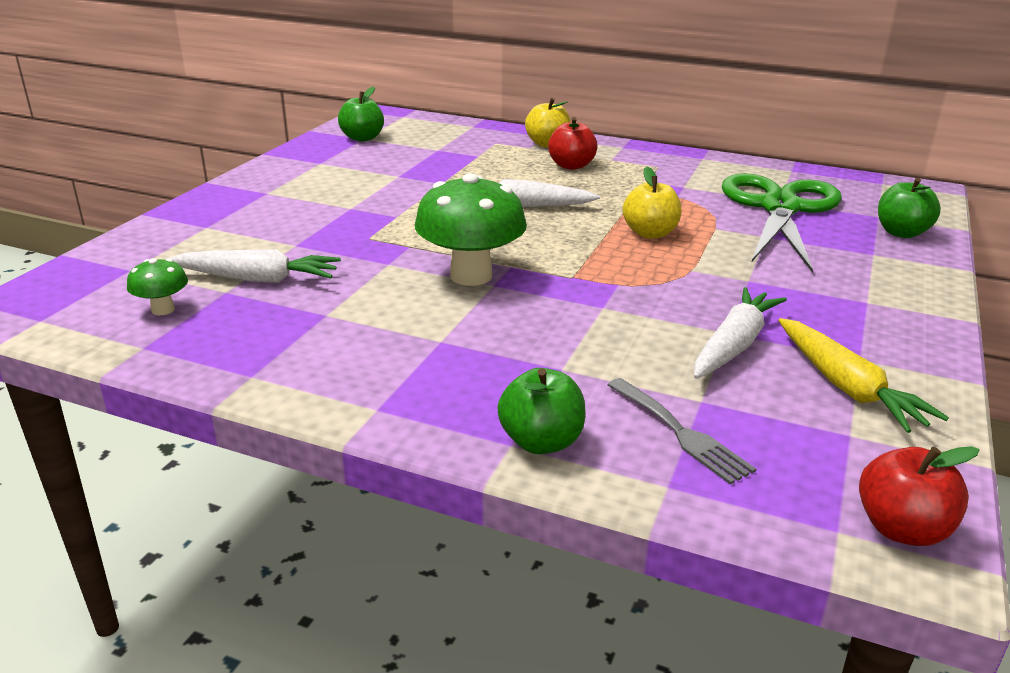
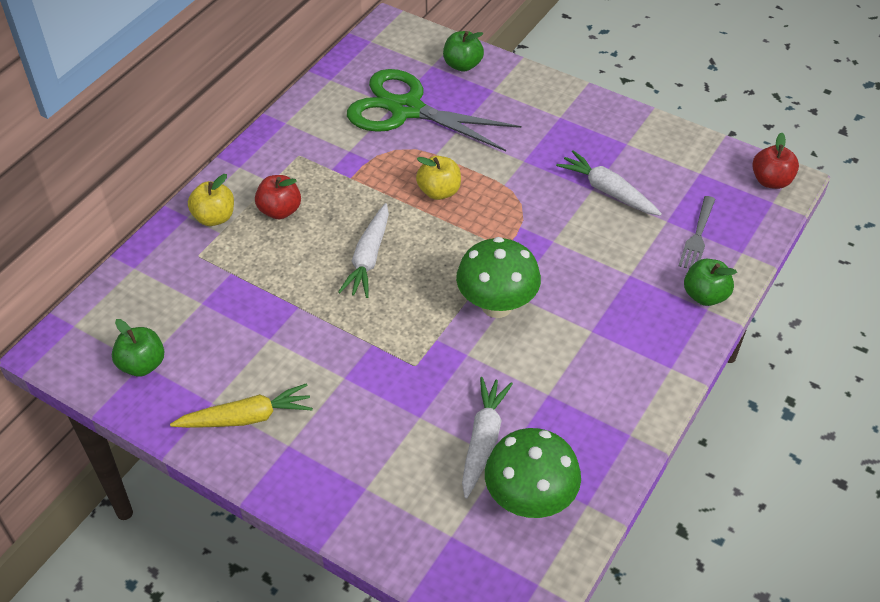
camera: 80 degrees left, 20 degrees up
(163, 310) = (529, 500): green mushroom -> green mushroom, size x2.06
(681, 433) = (697, 236): grey fork -> grey fork turned 135 degrees clockwise
(846, 387) = (655, 159): yellow carrot -> yellow carrot (246, 417)

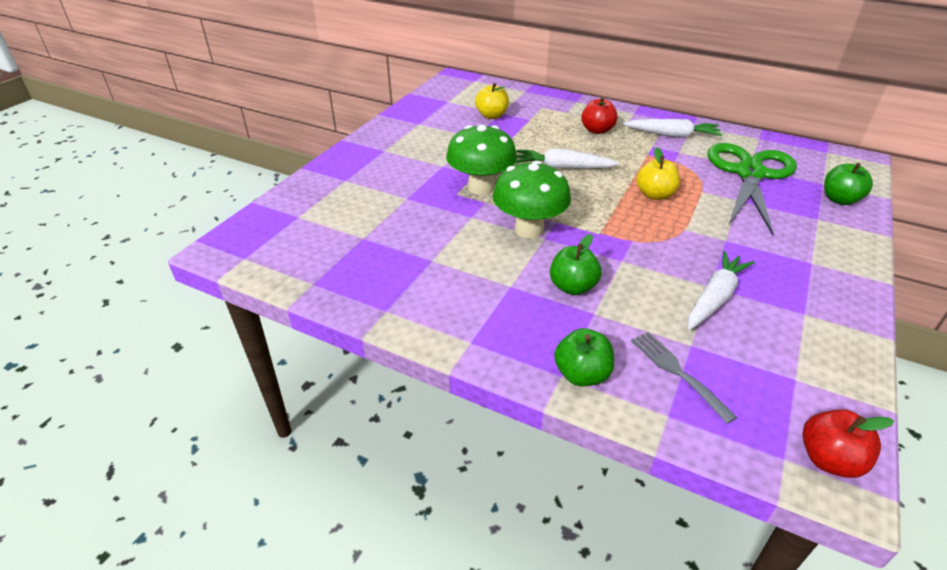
camera: 85 degrees right, 10 degrees down
(142, 364) = (447, 101): green apple -> green apple (572, 287)
(214, 217) = (579, 109): yellow apple -> yellow apple (492, 116)
(246, 417) = (406, 135): yellow carrot -> none
(483, 440) = (383, 227): white carrot -> white carrot (672, 135)
(529, 500) = (323, 252): green mushroom -> green mushroom (481, 188)
(697, 236) = (677, 372): grey fork -> grey fork turned 45 degrees clockwise

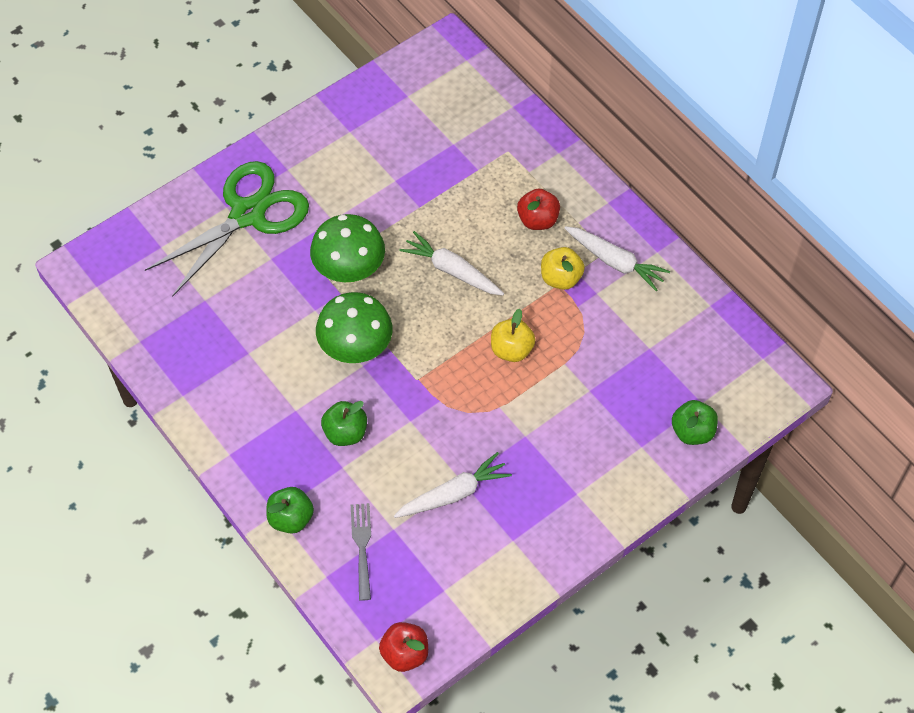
camera: 25 degrees right, 20 degrees up
(492, 116) = (439, 146): yellow apple -> yellow apple (561, 278)
(749, 174) = (639, 358): green scissors -> green scissors (247, 214)

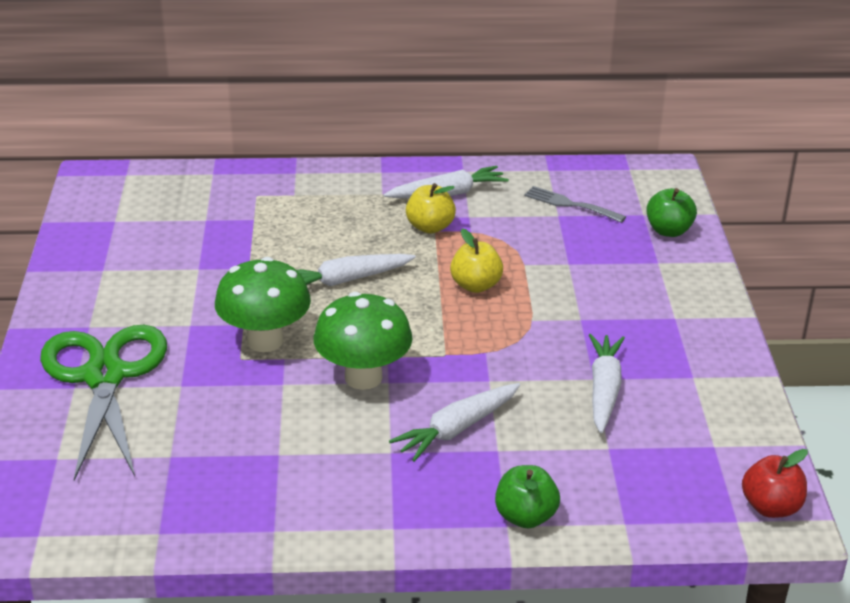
camera: 55 degrees left, 25 degrees down
(345, 433) = (457, 429): green apple -> white carrot
(362, 546) = (610, 479): grey fork -> grey fork (570, 204)
(538, 220) = (352, 212): red apple -> none

